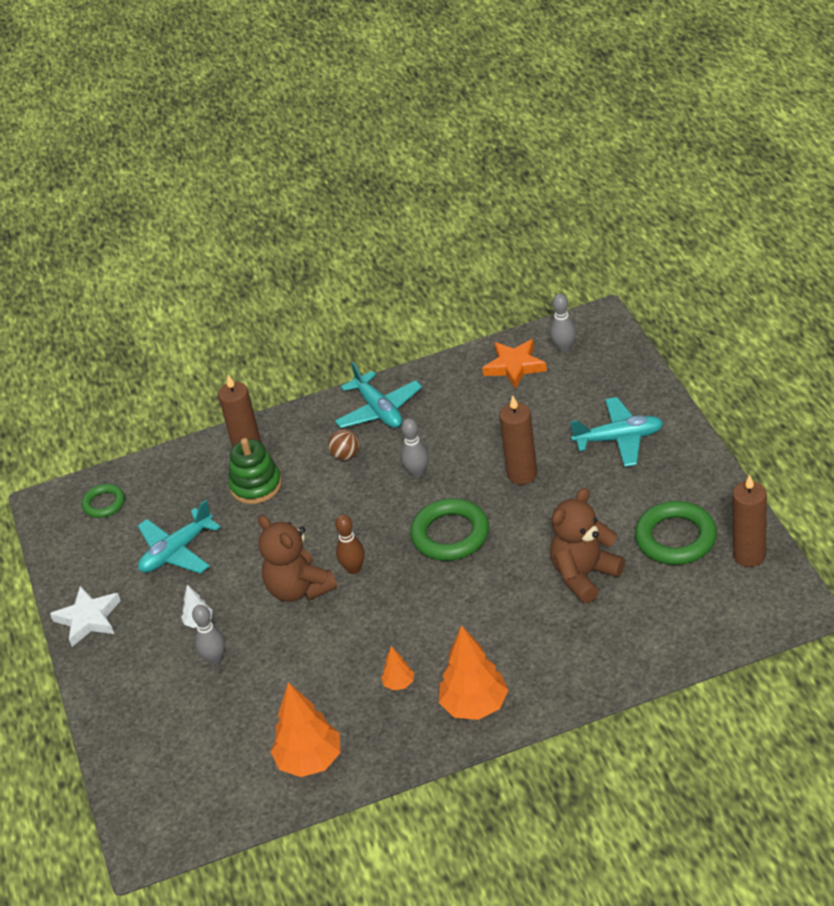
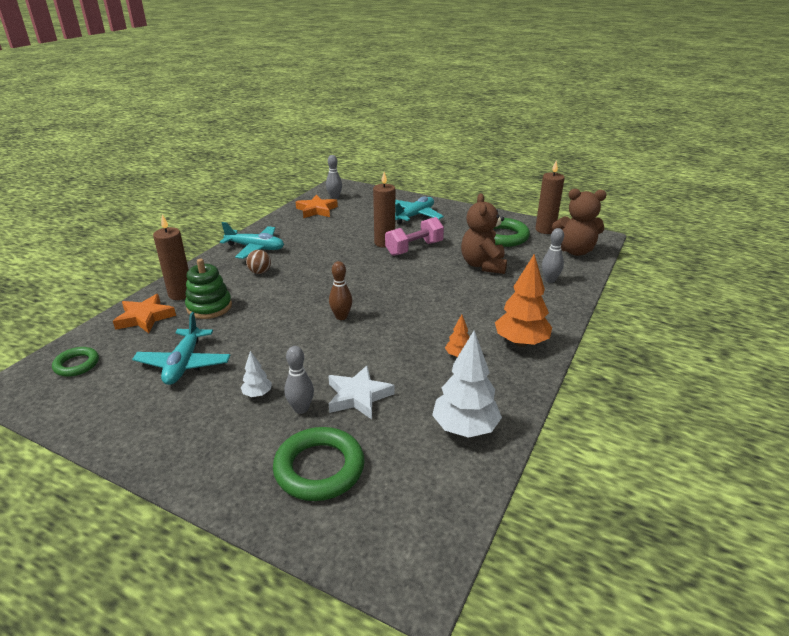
camera: 50 degrees left, 10 degrees down
(88, 619) = (143, 441): white star -> white star (358, 396)
(194, 470) = (145, 317): none -> orange star
(299, 589) = (316, 342): brown teddy bear -> brown teddy bear (575, 251)
(310, 760) = (465, 428): orange tree -> white tree
(417, 473) = (320, 263): grey bowling pin -> grey bowling pin (550, 280)
(450, 534) = (381, 279): green ring -> green ring (319, 468)
(543, 502) = (414, 248): none -> pink dumbbell

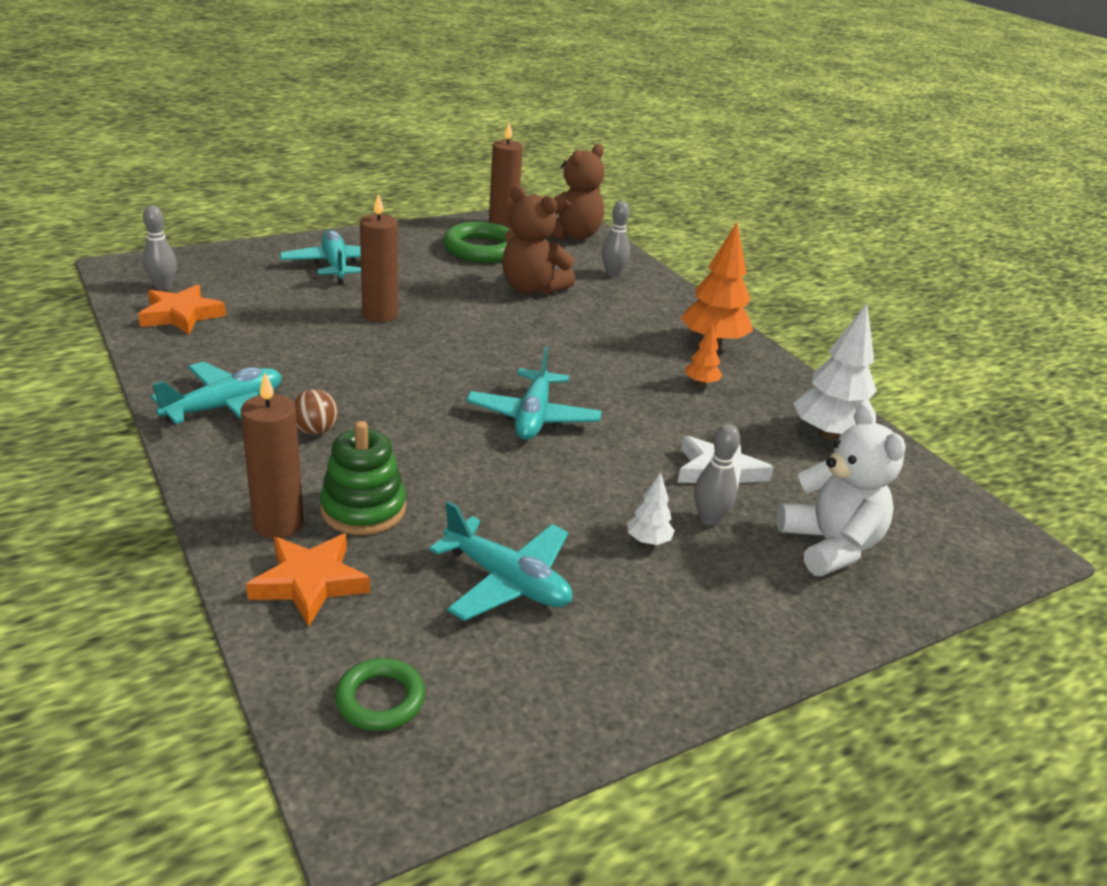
camera: 60 degrees left, 0 degrees up
(319, 468) = (830, 546): green ring -> white teddy bear
(341, 317) = (533, 417): brown bowling pin -> turquoise plane
(414, 248) = (427, 304): pink dumbbell -> none

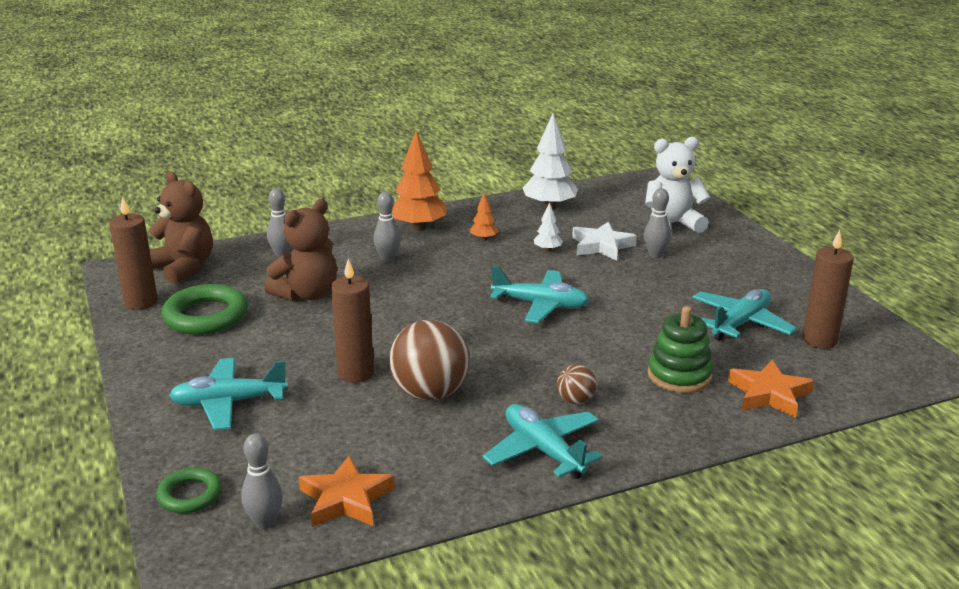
camera: 80 degrees left, 5 degrees down
(278, 524) = (708, 411): brown candle -> brown candle (819, 340)
(340, 350) = (430, 393): none -> brown ball
(380, 699) = (861, 366): green ring -> green ring (190, 495)
(623, 326) = (388, 259): none -> grey bowling pin
(648, 541) = (684, 276): white tree -> white tree (547, 250)

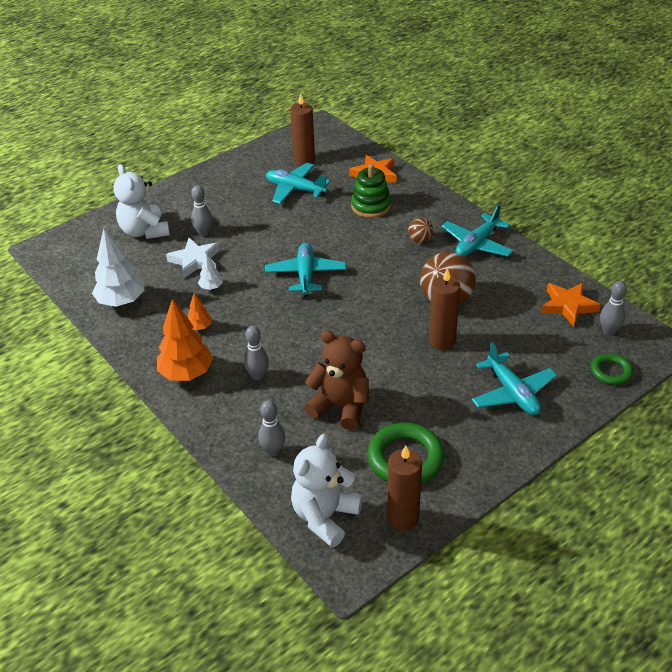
camera: 105 degrees left, 15 degrees up
(184, 268) = (325, 516): brown teddy bear -> white teddy bear

